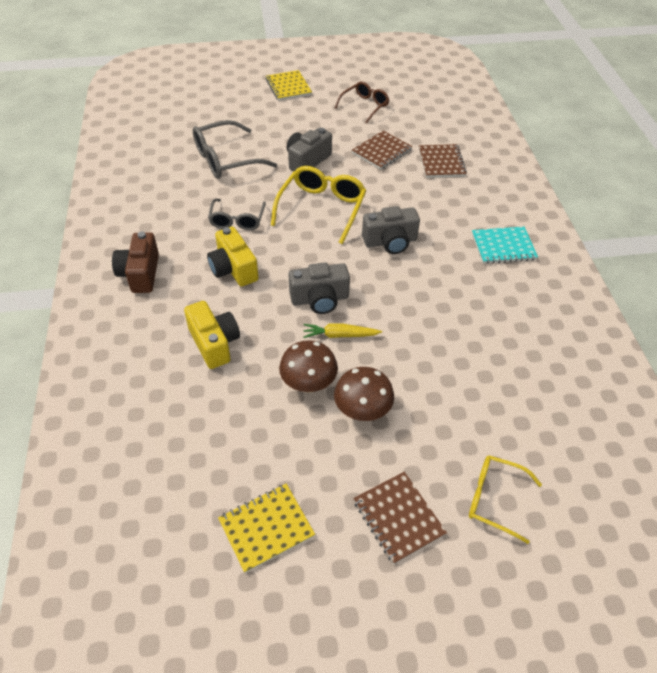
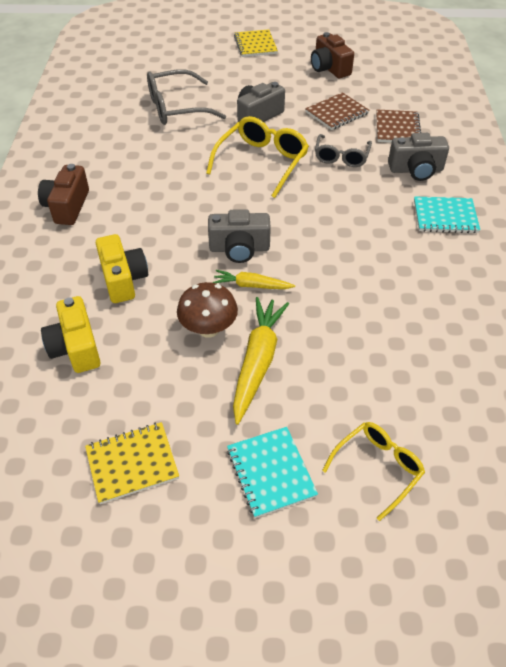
camera: 10 degrees right, 0 degrees up
(233, 269) = (159, 211): yellow camera -> yellow camera (76, 347)
(237, 220) = (174, 166): grey glasses -> grey glasses (341, 157)
(362, 411) = (258, 362): brown mushroom -> yellow carrot
(365, 106) = (329, 68): brown glasses -> brown camera
(390, 242) = (325, 200): grey camera -> grey camera (416, 170)
(398, 518) = (270, 472): brown notebook -> turquoise notebook
(494, 499) = (378, 468): yellow glasses -> yellow glasses turned 105 degrees clockwise

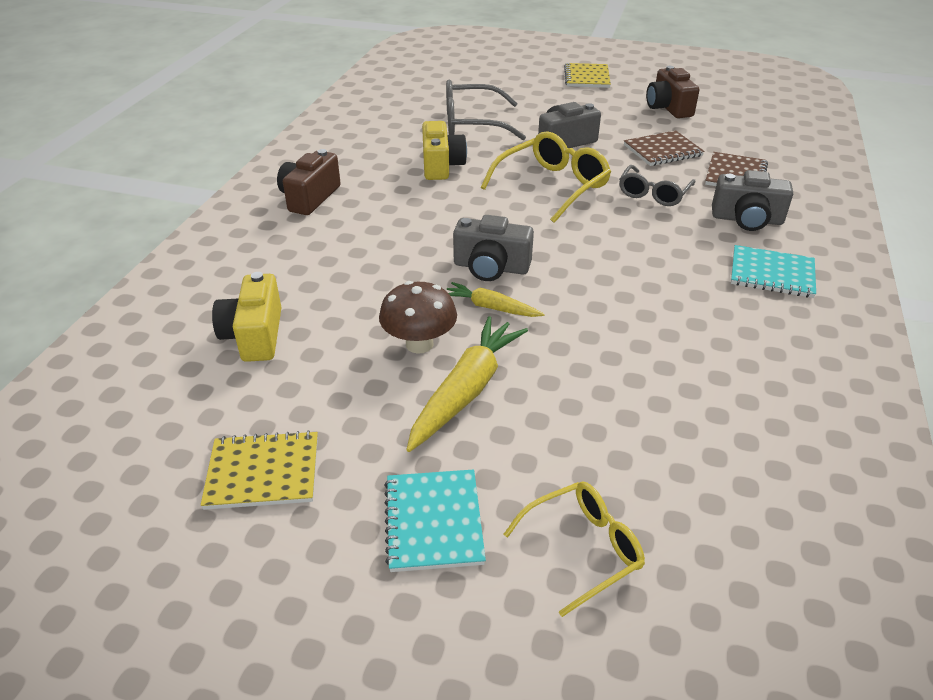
camera: 15 degrees right, 10 degrees down
(123, 279) = (340, 276): yellow camera -> yellow camera (441, 166)

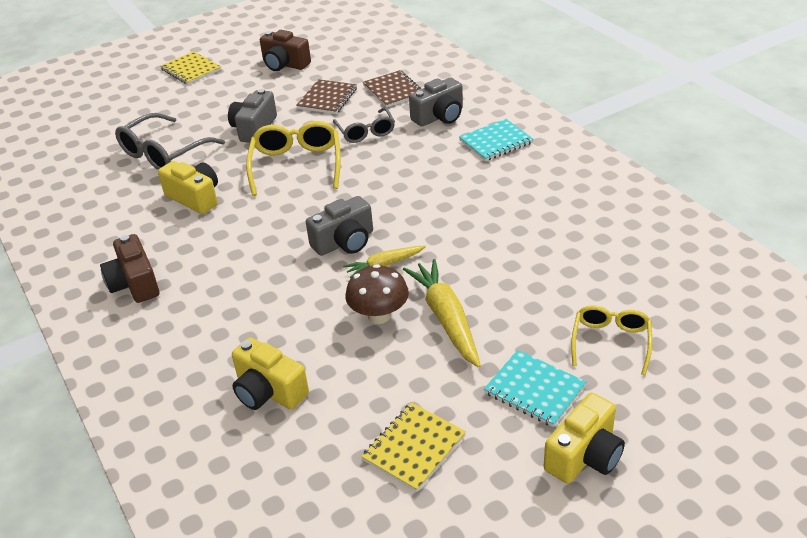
camera: 45 degrees left, 0 degrees up
(371, 630) = (584, 455): none -> yellow camera

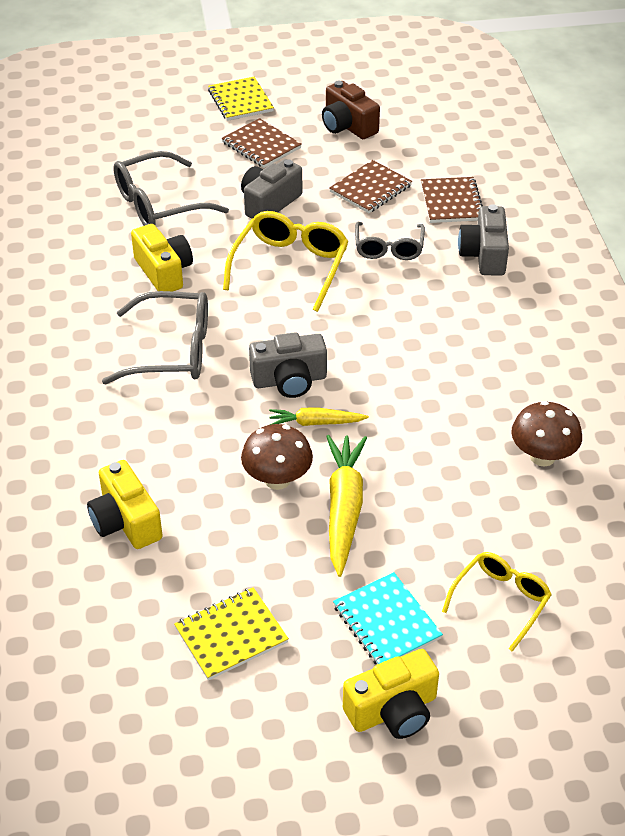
camera: 20 degrees right, 5 degrees up
(135, 283) = (57, 353): brown camera -> none
(225, 93) = (261, 145): none -> brown notebook
(235, 251) = (173, 351): none -> grey glasses
(439, 116) = (484, 255): grey camera -> grey camera turned 105 degrees clockwise
(496, 142) = (529, 311): turquoise notebook -> none
(571, 232) = (542, 457): none -> brown mushroom

